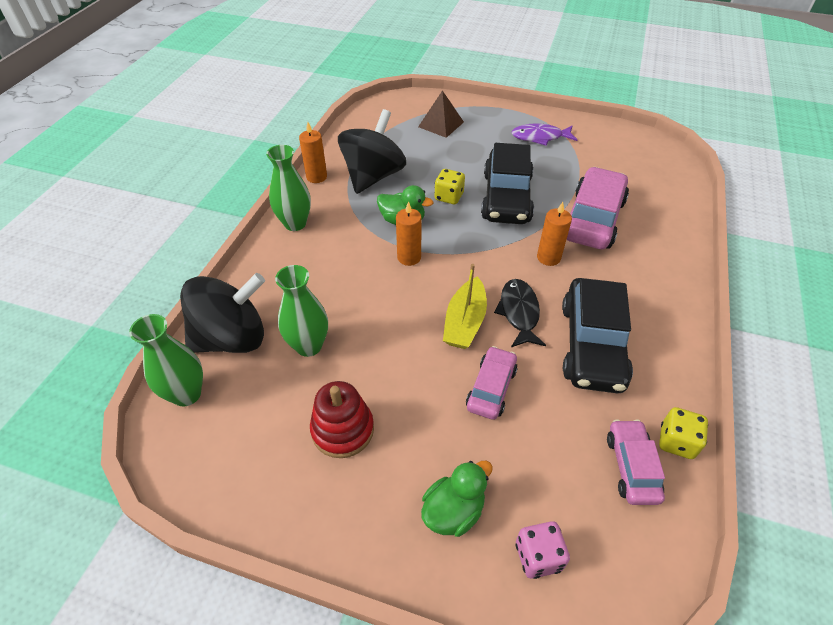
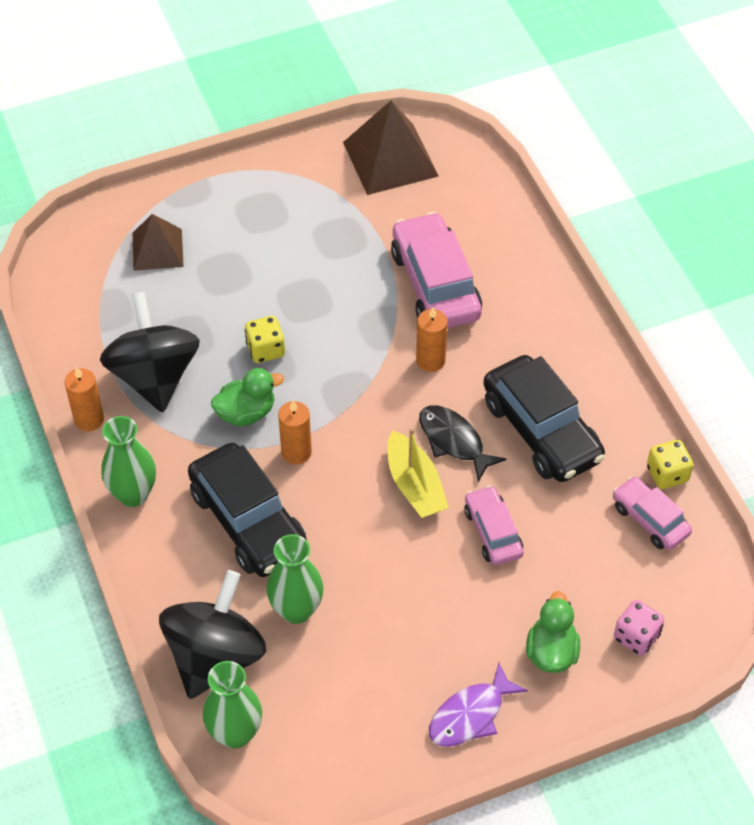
camera: 40 degrees left, 5 degrees up
(342, 430) = (406, 658): red stacking toy -> none
(506, 198) = (327, 311): black car -> black car (249, 521)
(540, 137) = (290, 200): purple fish -> purple fish (470, 715)
(623, 146) = (390, 159): none -> brown pyramid

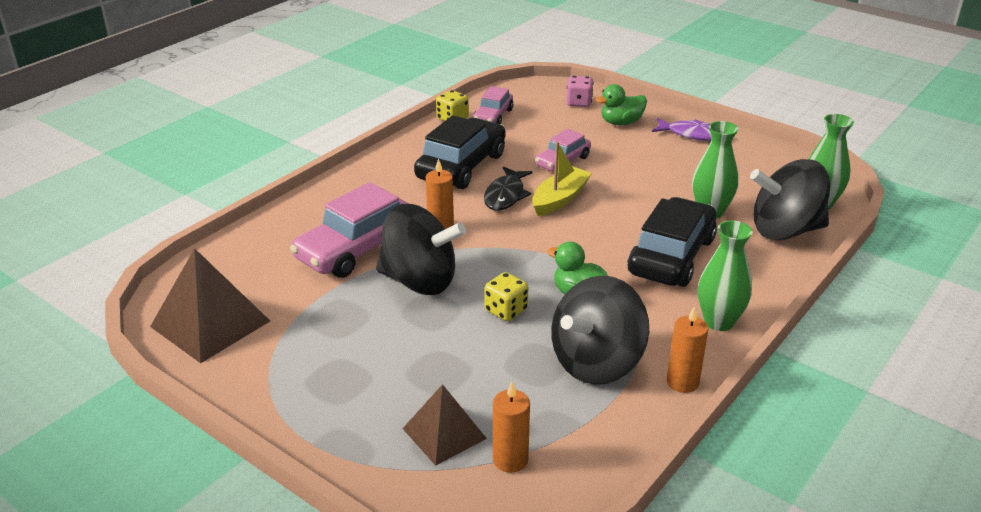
camera: 120 degrees left, 20 degrees down
(296, 452) = (589, 257): orange candle -> orange candle (510, 460)
(352, 309) = (420, 281): none -> black spinning top

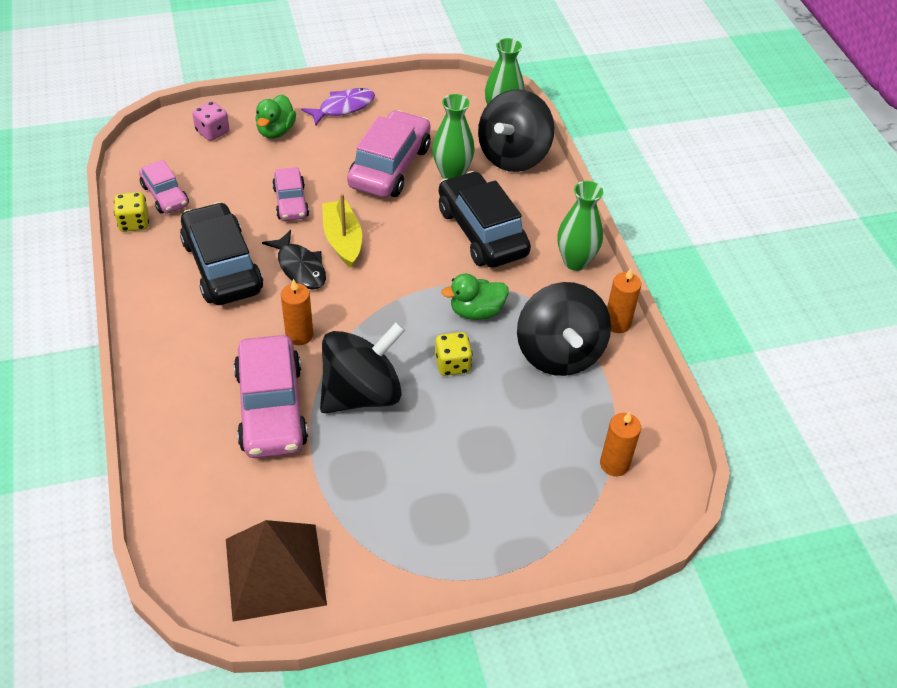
camera: 55 degrees left, 15 degrees up
(444, 433) = (557, 485): brown pyramid -> none
(668, 182) = (390, 166): none -> pink car

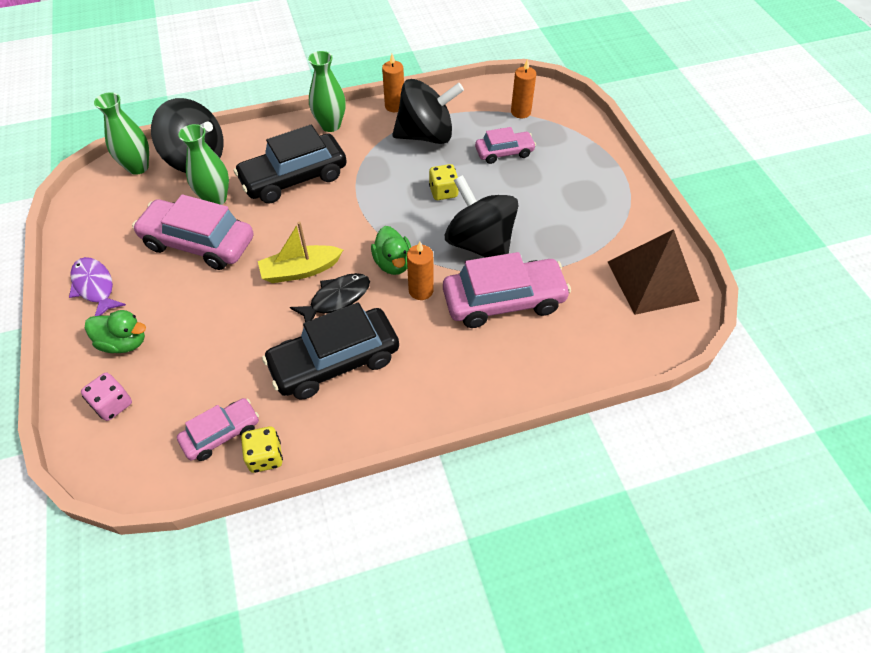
camera: 90 degrees left, 5 degrees up
(291, 202) = (243, 316): pink car -> pink car (504, 152)
(476, 311) = (387, 180): green duck -> green duck (393, 263)

